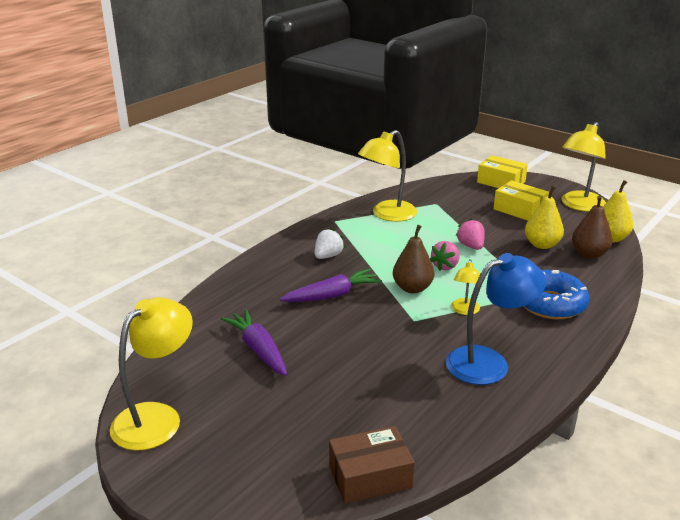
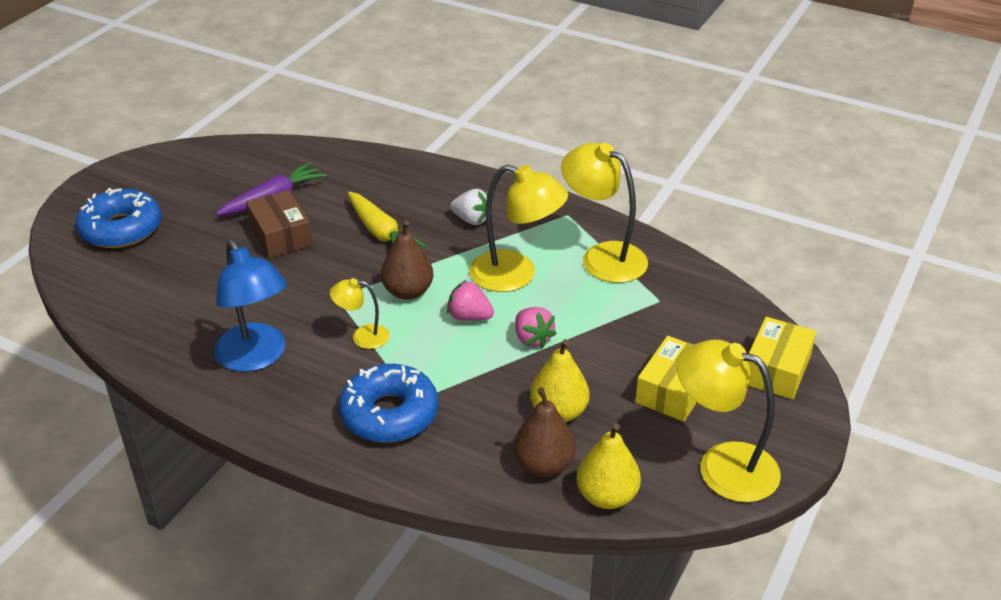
camera: 80 degrees right, 10 degrees up
(157, 417) = (174, 164): yellow lamp -> yellow lamp (516, 275)
(270, 454) = (121, 229): none -> blue donut
(332, 295) = (381, 233): purple carrot -> yellow carrot
(370, 476) = (86, 286): brown box -> brown box (281, 235)
(471, 246) = (532, 339): pink strawberry -> pink strawberry turned 90 degrees clockwise

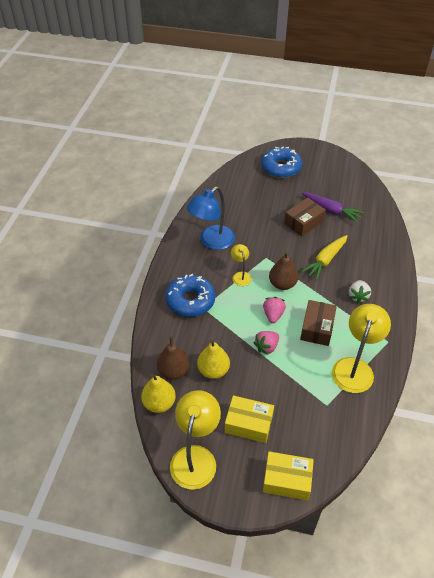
camera: 75 degrees right, 10 degrees up
(516, 275) = (317, 328): yellow lamp -> brown box

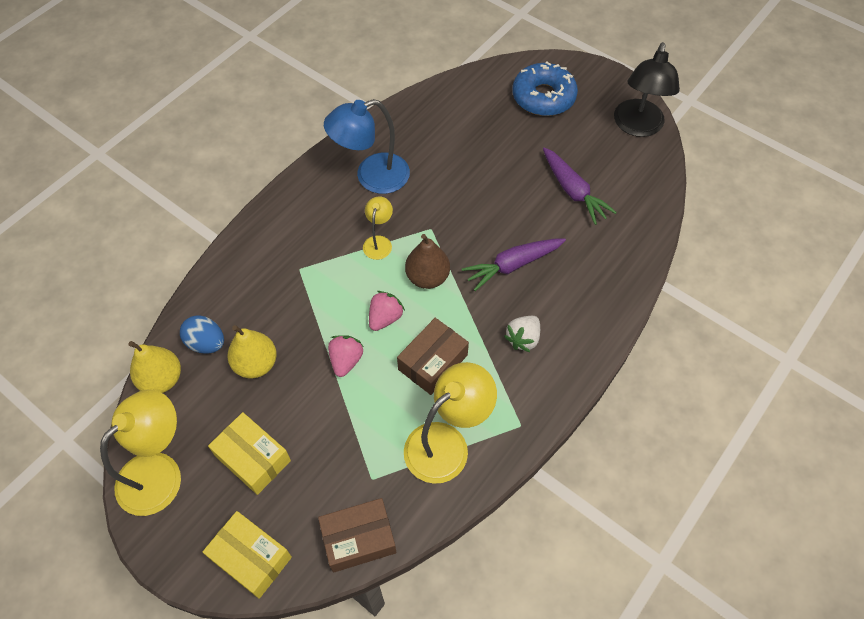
camera: 25 degrees right, 10 degrees up
(174, 371) = (206, 343): brown pear -> blue egg
(190, 300) = (289, 252): blue donut -> none
(266, 347) = (346, 360): pink strawberry -> pink strawberry turned 120 degrees clockwise
(303, 222) = (520, 195): brown box -> brown box (359, 539)
(325, 260) = (513, 265): yellow carrot -> purple carrot
(342, 167) = (637, 127): none -> black lamp

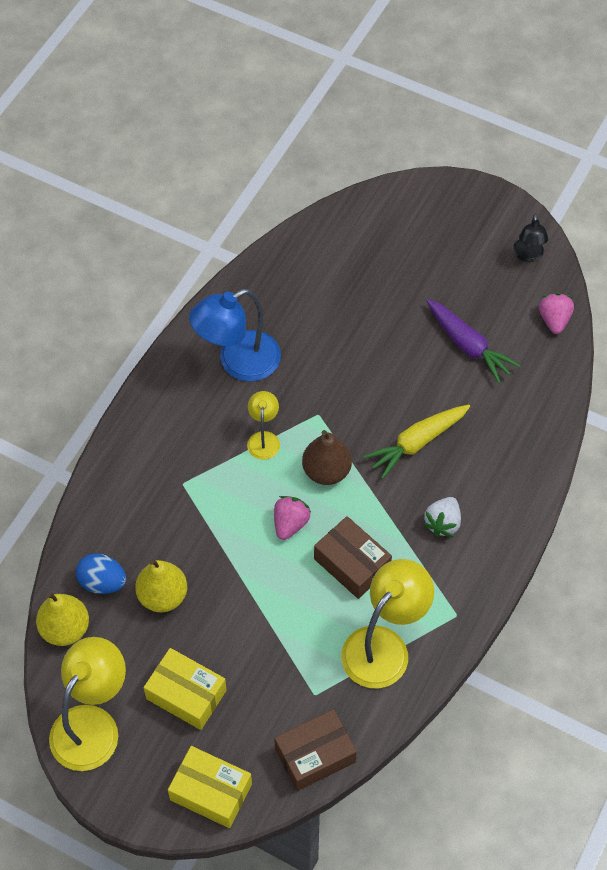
camera: 10 degrees left, 0 degrees up
(346, 360) = (259, 577): pink strawberry -> pink strawberry (554, 320)
(433, 362) = (352, 564): brown box -> brown box turned 75 degrees counterclockwise
(513, 265) = (417, 443): purple carrot -> yellow carrot
(543, 97) = (415, 233): blue donut -> none
(637, 127) = (528, 255): black lamp -> black lamp, size x0.52

